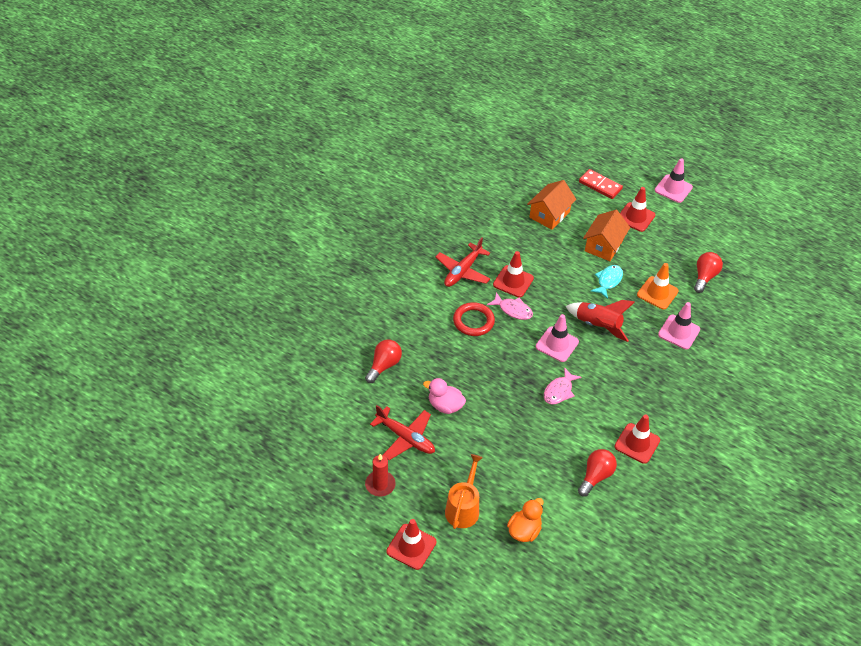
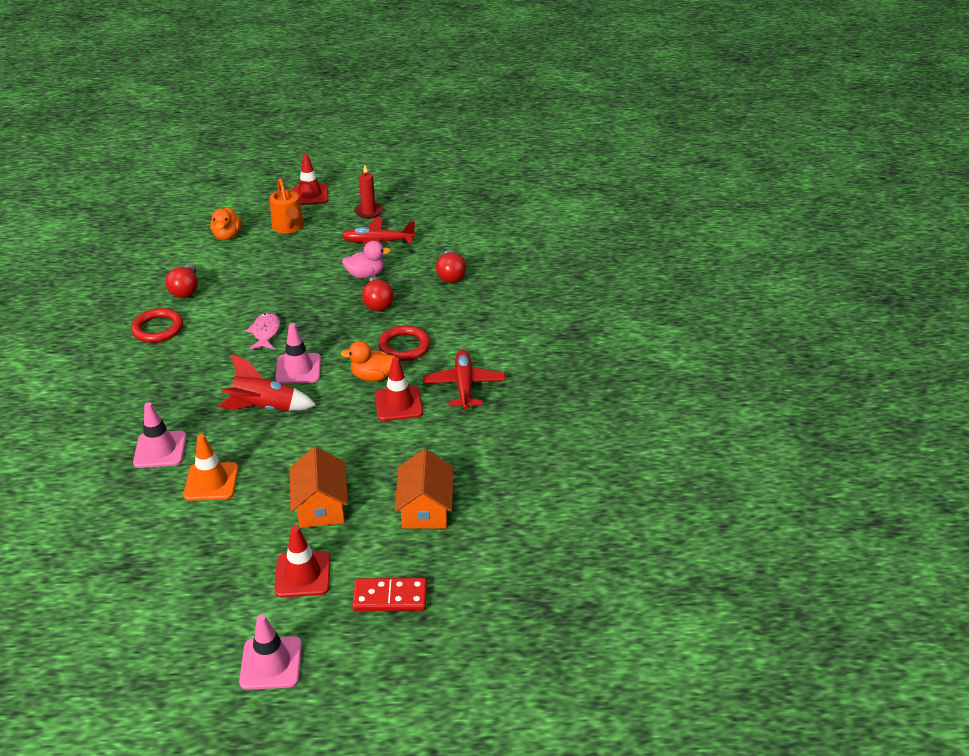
camera: 145 degrees right, 10 degrees down
(513, 310) = (373, 376): pink fish -> orange duck
(608, 281) = (284, 463): turquoise fish -> none
(637, 443) = (158, 329): red traffic cone -> red ring
(704, 277) = (154, 537): red light bulb -> red light bulb (378, 303)

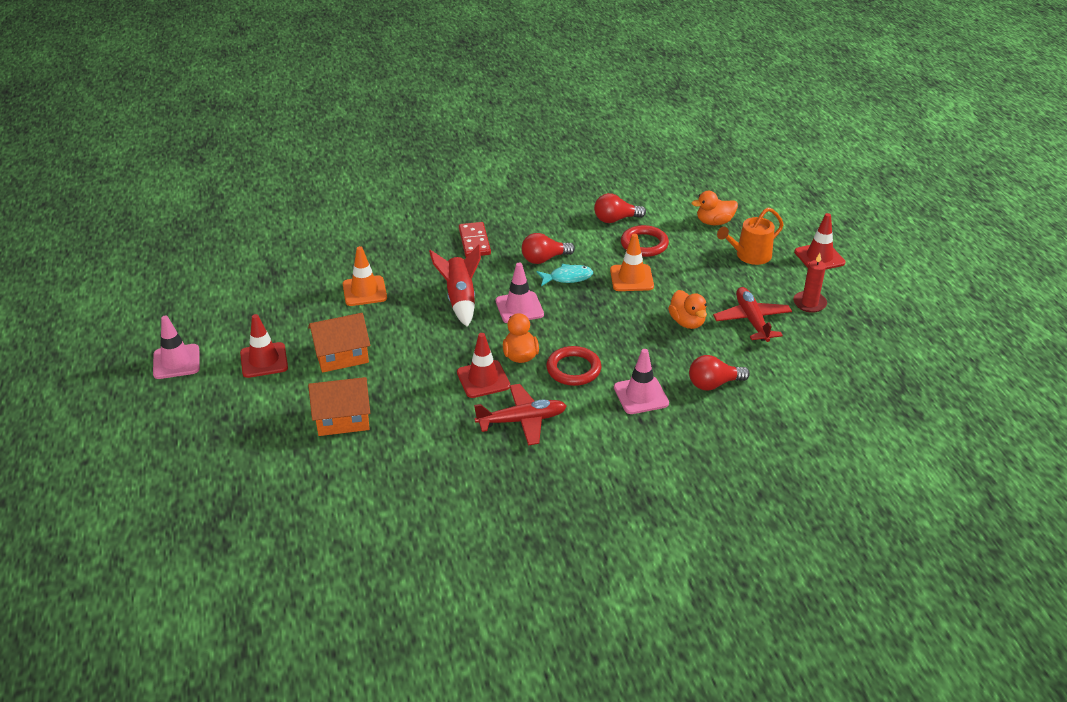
camera: 80 degrees right, 0 degrees up
(158, 329) = (553, 218): red ring -> red ring (644, 244)
(160, 449) = (399, 257): pink traffic cone -> pink traffic cone (641, 395)
(265, 332) = (567, 278): pink fish -> turquoise fish
(287, 295) = (631, 278): none -> orange traffic cone
(366, 275) = (687, 322): pink duck -> orange duck
(378, 303) = (640, 339): red light bulb -> red light bulb (544, 259)
(390, 597) = (238, 413): red domino -> red domino (474, 242)

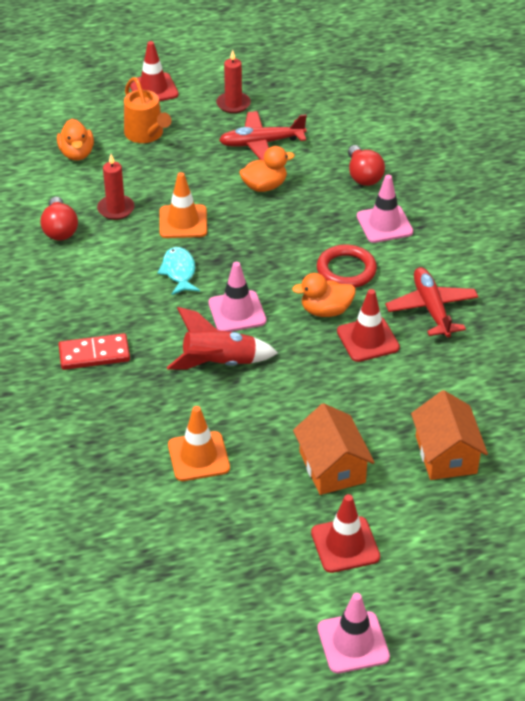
camera: 90 degrees left, 5 degrees up
(544, 259) = (139, 291): red light bulb -> none
(644, 244) = (116, 209): red ring -> red candle

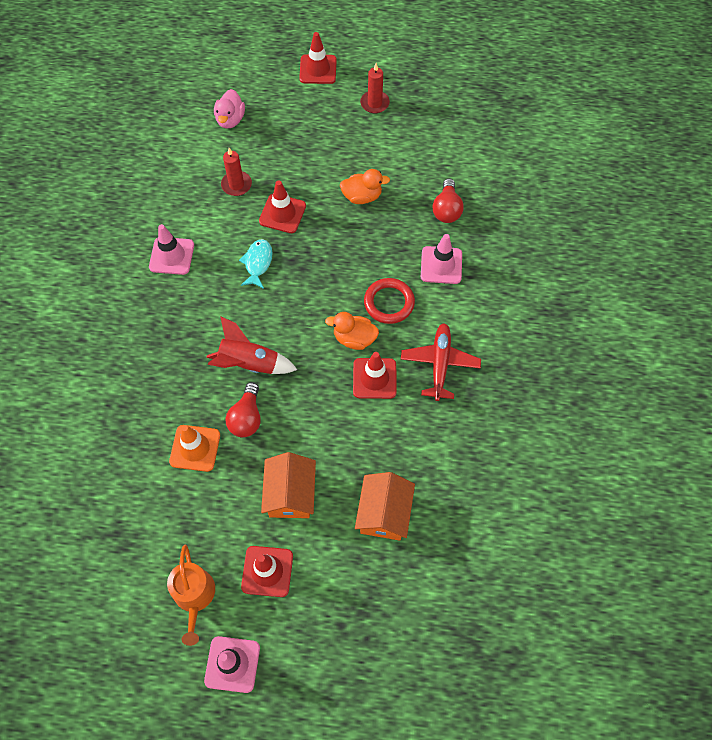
camera: 20 degrees right, 20 degrees up
(60, 229) = (185, 192): red light bulb -> red light bulb (246, 418)
(77, 154) = (230, 119): orange duck -> pink duck
(94, 354) = (160, 324): red domino -> none
(146, 134) = (292, 115): orange watering can -> orange watering can (194, 596)
(183, 222) = (282, 213): orange traffic cone -> red traffic cone
(237, 312) = (285, 317): pink traffic cone -> pink traffic cone (172, 256)
(261, 143) = (379, 151): red plane -> none

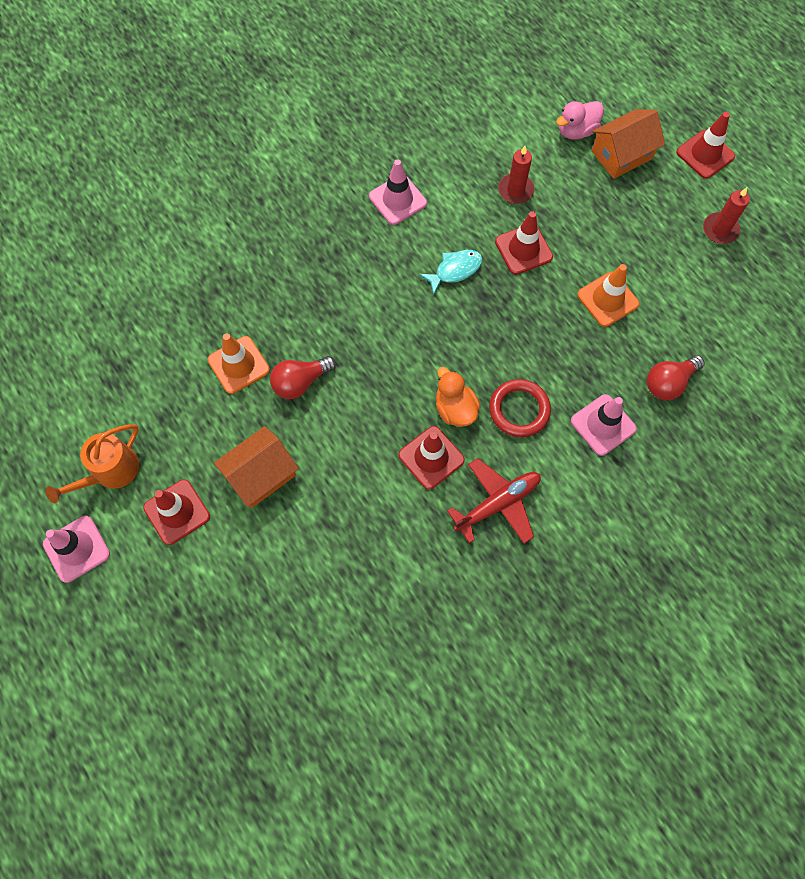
camera: 50 degrees right, 5 degrees up
(249, 363) = (352, 343): red rocket -> none
(362, 196) = (607, 299): orange duck -> orange traffic cone
(384, 513) = (308, 568): orange house -> orange house (621, 155)

